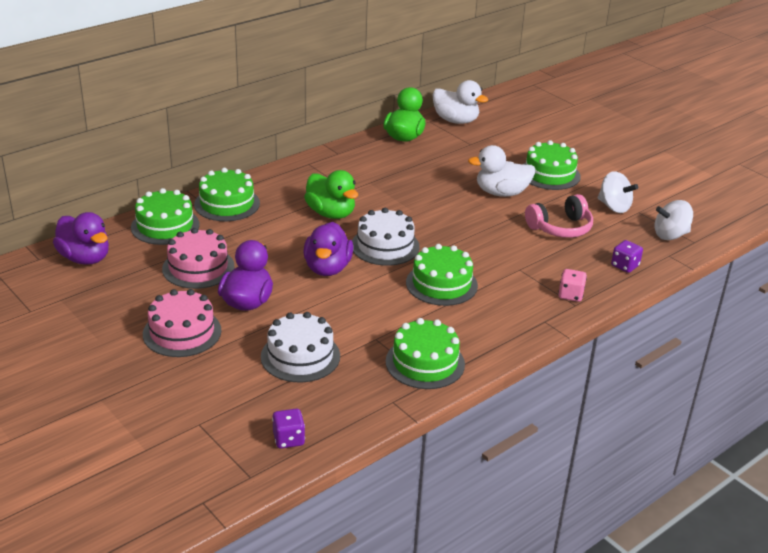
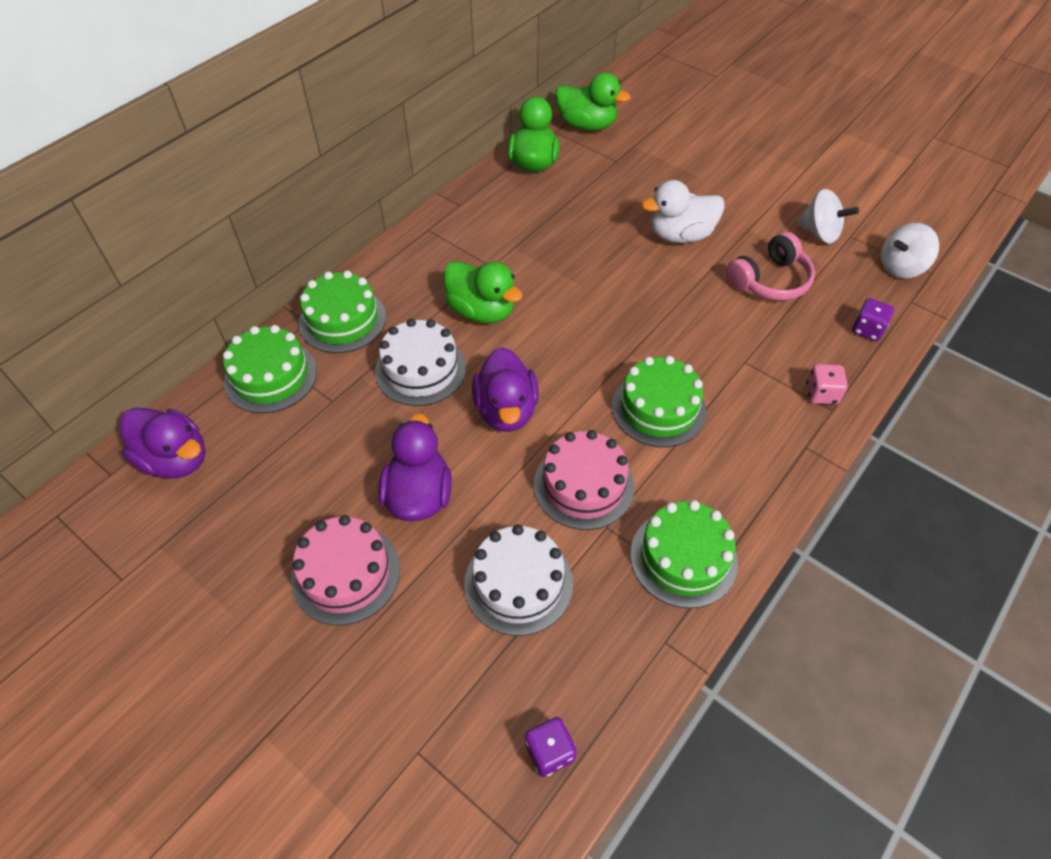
camera: 10 degrees left, 20 degrees up
(198, 267) = (335, 445): pink cake -> pink cake (584, 485)
(385, 246) = (567, 355): white cake -> white cake (420, 369)
(456, 120) = (587, 125): white duck -> green duck
(549, 174) = (726, 193): green cake -> none

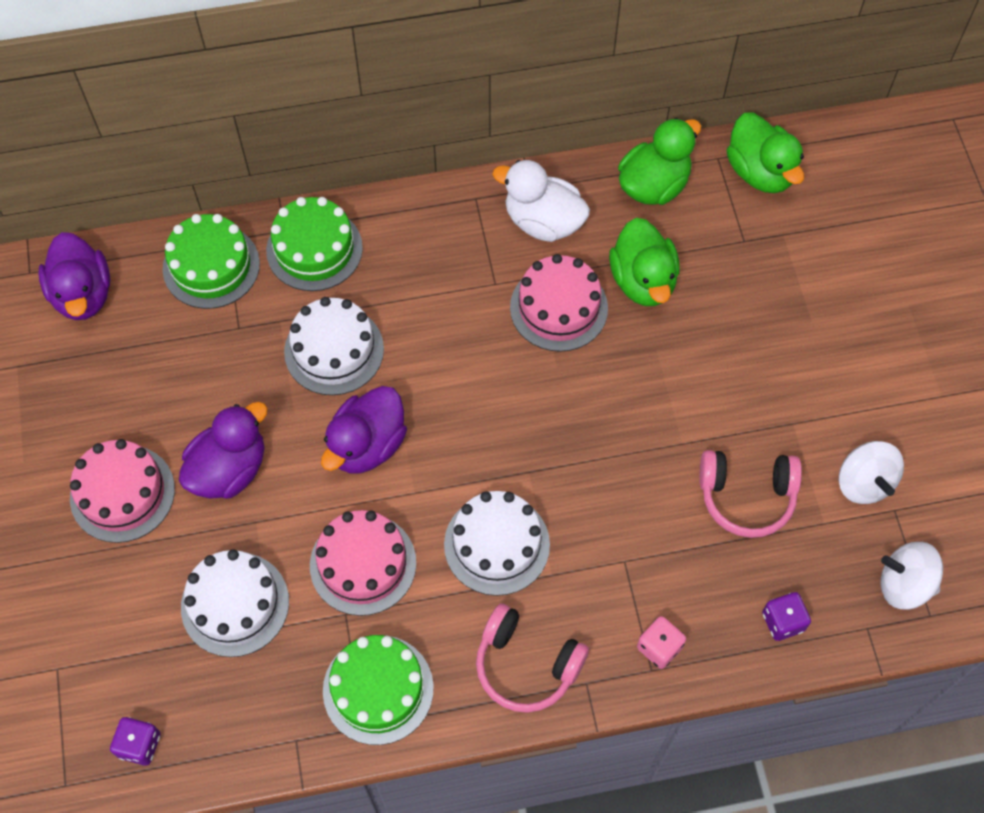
camera: 40 degrees right, 10 degrees up
(481, 311) = (440, 327): green duck -> green duck (643, 281)
(547, 254) = (559, 307): none -> pink cake
(658, 408) = (496, 544): green cake -> white cake
(680, 235) = (713, 379): white duck -> white duck (543, 222)
(759, 465) = (526, 665): none -> pink headphones

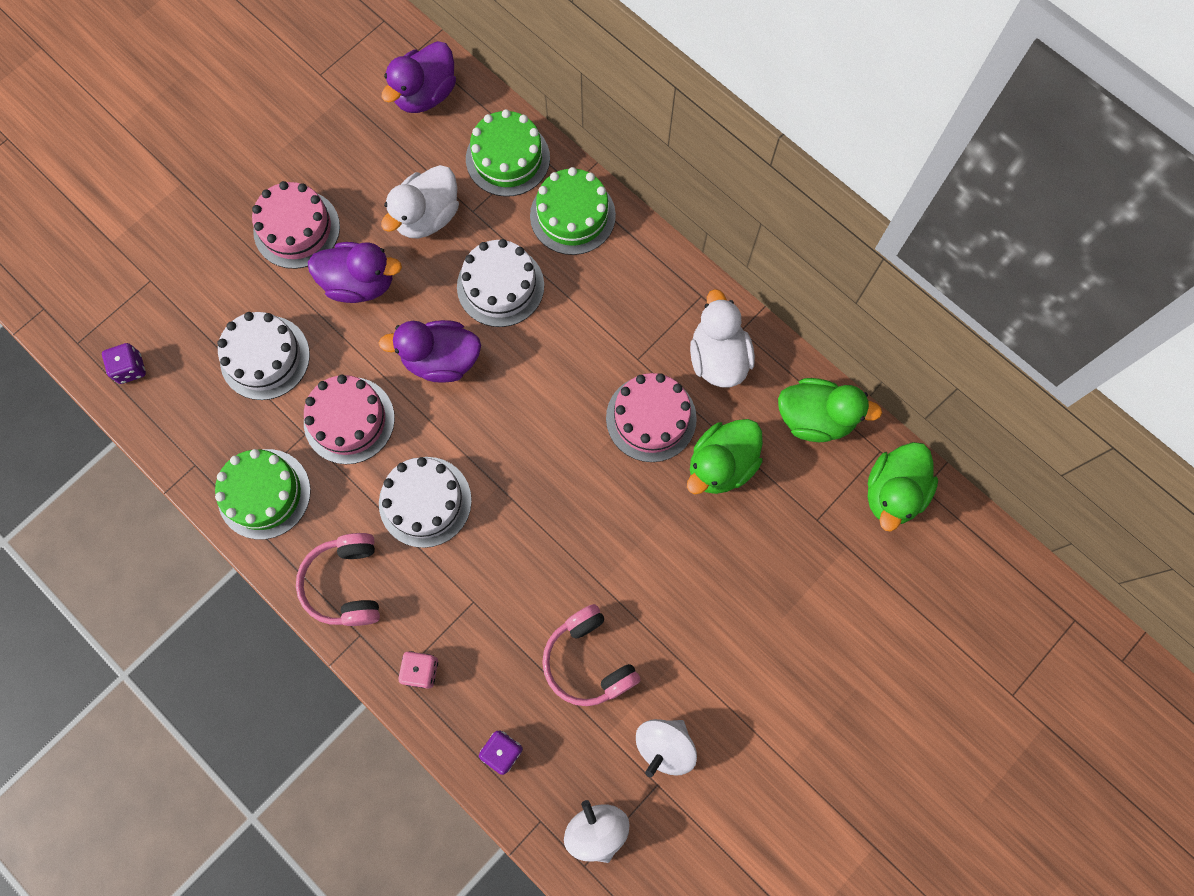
camera: 55 degrees right, 10 degrees up
(211, 369) = (427, 217): none -> white duck

